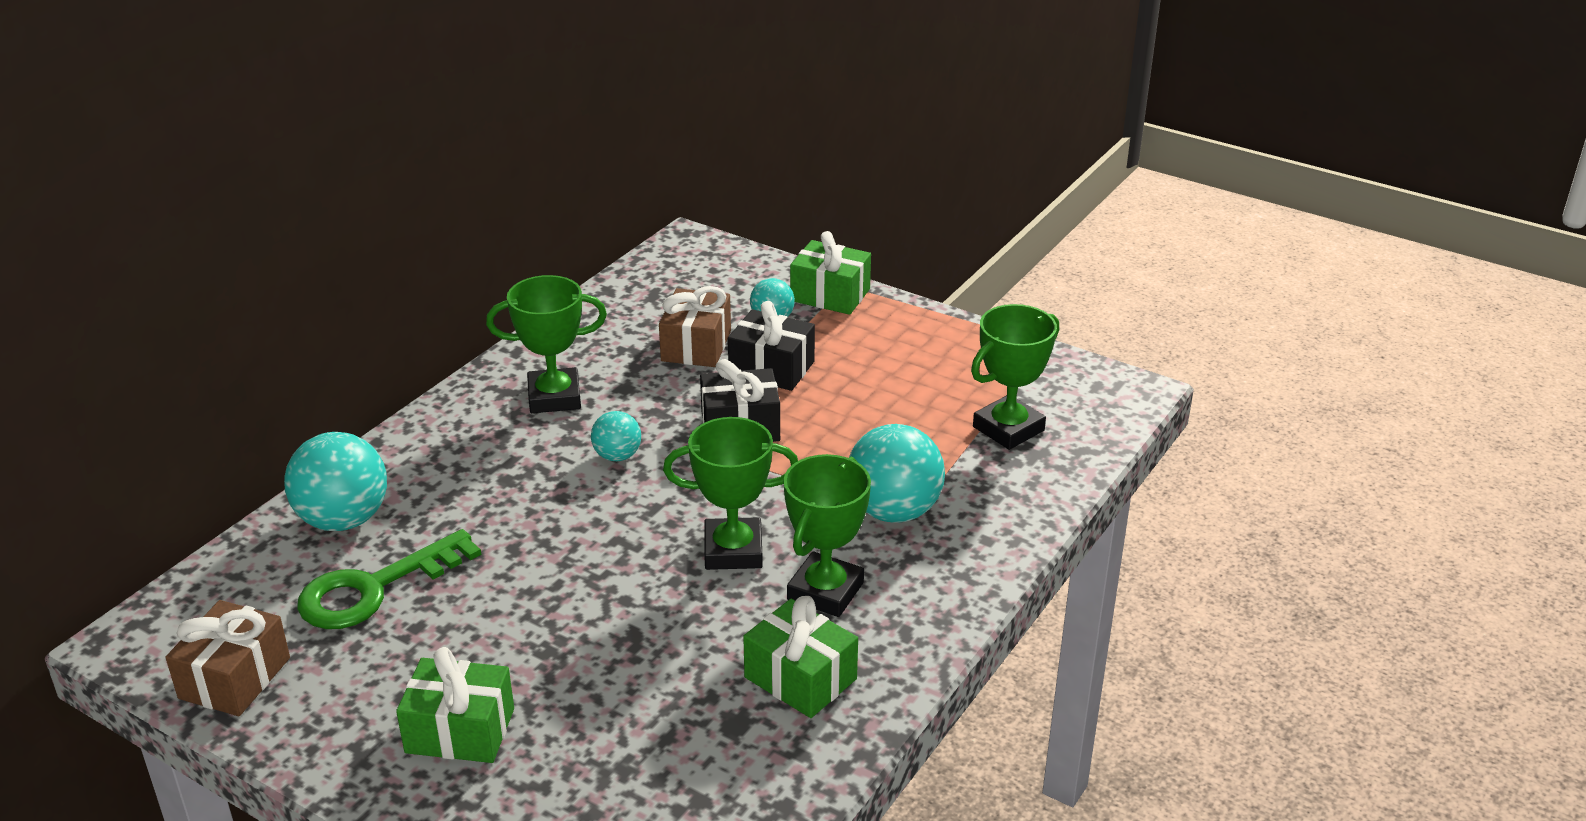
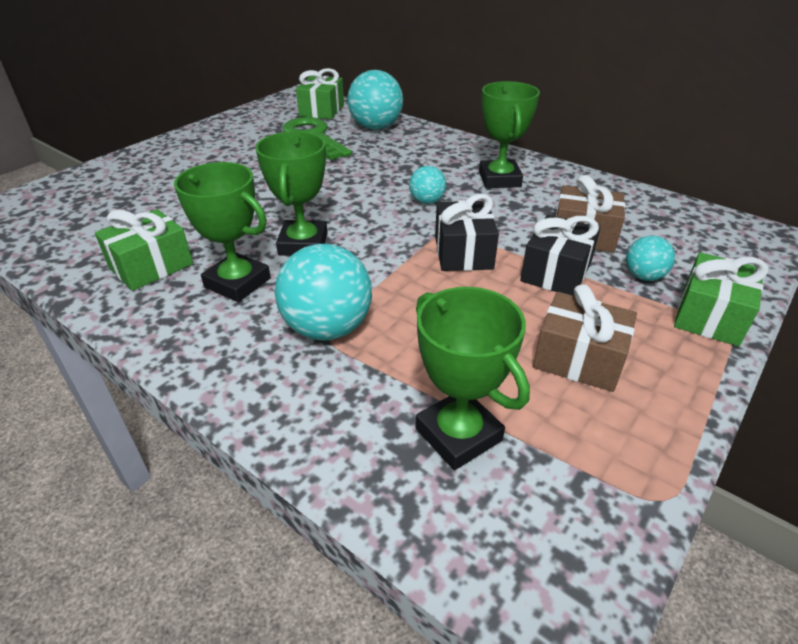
camera: 95 degrees right, 5 degrees up
(235, 678) = (262, 113): brown gift -> brown gift (578, 359)
(460, 731) = (188, 160): green gift -> green gift (322, 110)

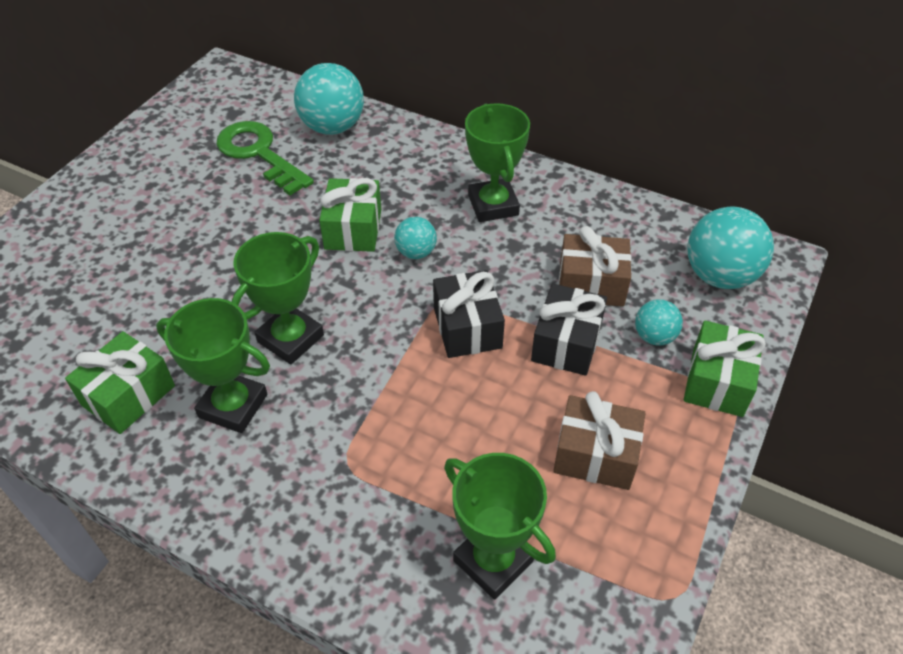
camera: 10 degrees left, 10 degrees up
(303, 244) = (290, 338): green trophy -> green trophy turned 45 degrees clockwise
(322, 110) = (257, 100): green gift -> green gift (353, 229)
(327, 328) = (344, 453): turquoise ball -> turquoise ball (719, 276)

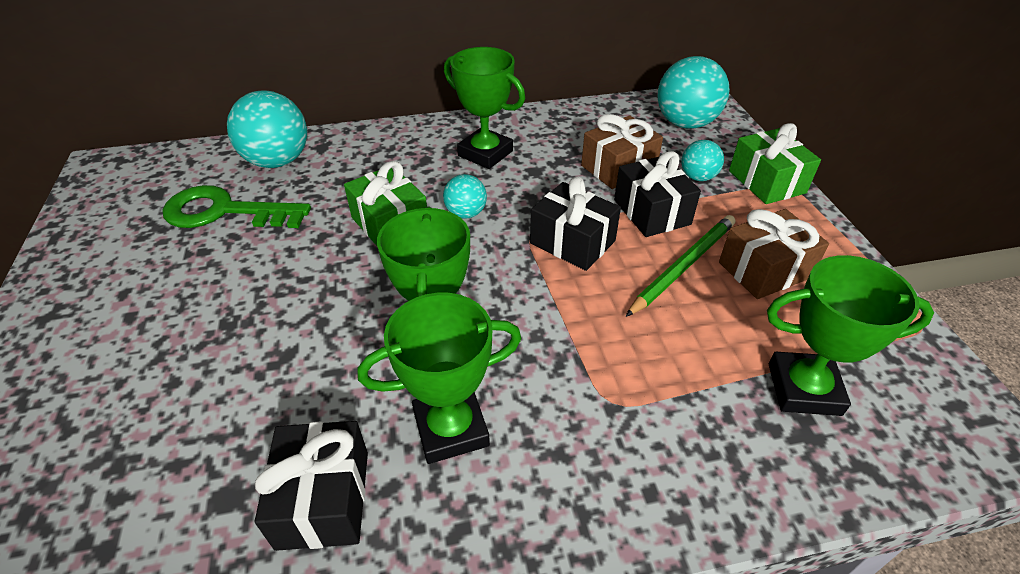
camera: 40 degrees left, 5 degrees down
(128, 395) = (323, 499): green gift -> black gift
(530, 405) = (683, 266): none -> green pencil

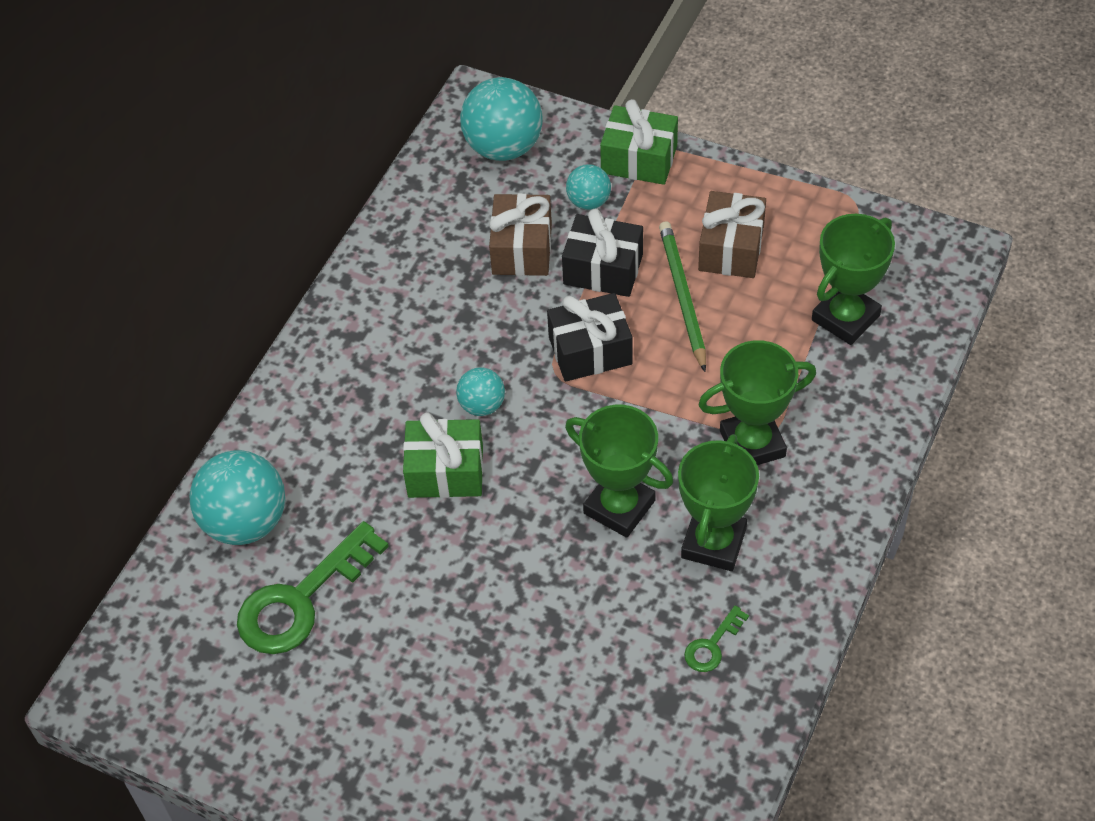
camera: 50 degrees left, 10 degrees up
(323, 499) = (712, 645): black gift -> green key
(485, 153) = (401, 337): green trophy -> green trophy (752, 443)

